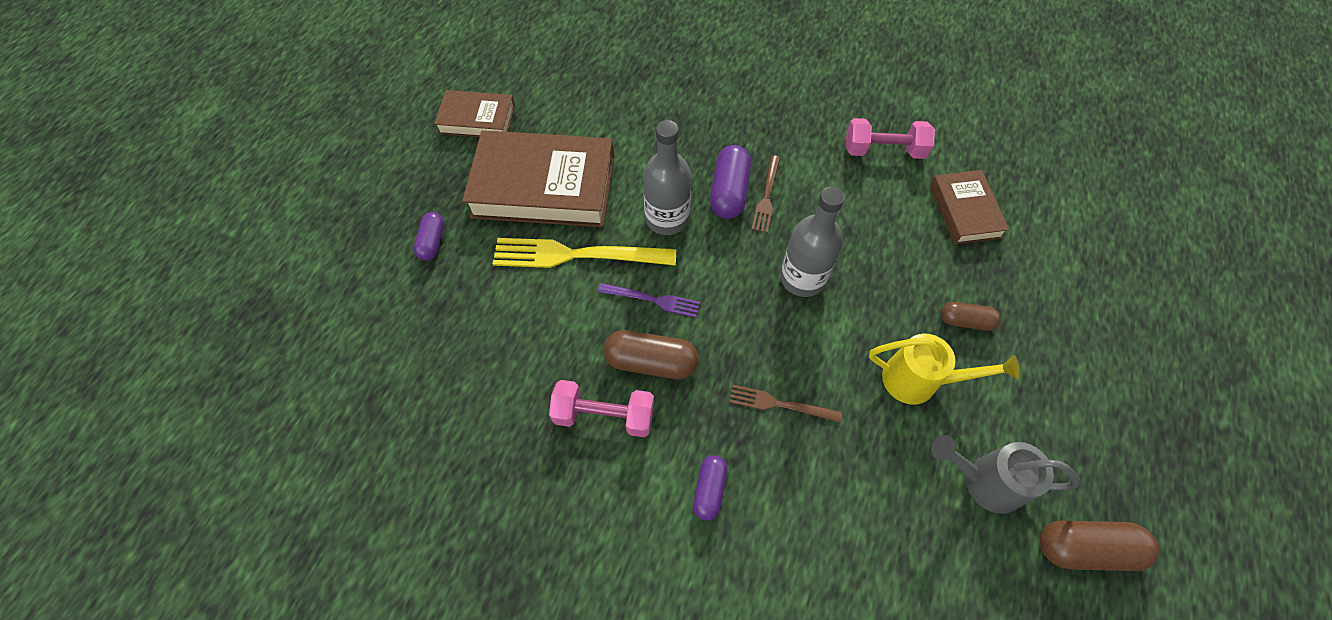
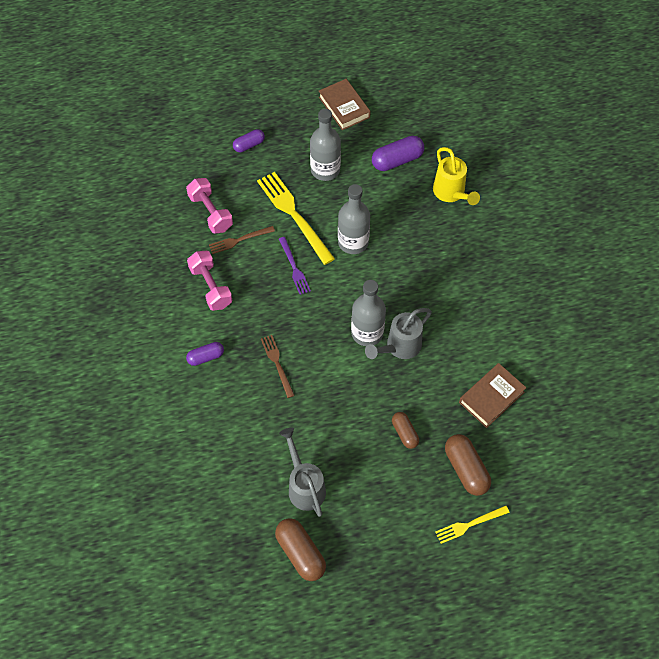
camera: 55 degrees right, 0 degrees up
(544, 186) = (325, 170): brown book -> grey bottle
(651, 362) = (256, 289): brown capsule -> brown capsule (466, 469)
(729, 192) = (398, 262): purple capsule -> purple capsule (397, 160)
(766, 196) = (411, 283): brown fork -> brown fork (239, 240)
(844, 257) = (399, 347): none -> grey watering can
(883, 151) = (503, 328): pink dumbbell -> pink dumbbell (210, 213)
(919, 381) = (344, 426): yellow watering can -> yellow watering can (451, 193)
(1123, 328) = (469, 524): none -> yellow fork

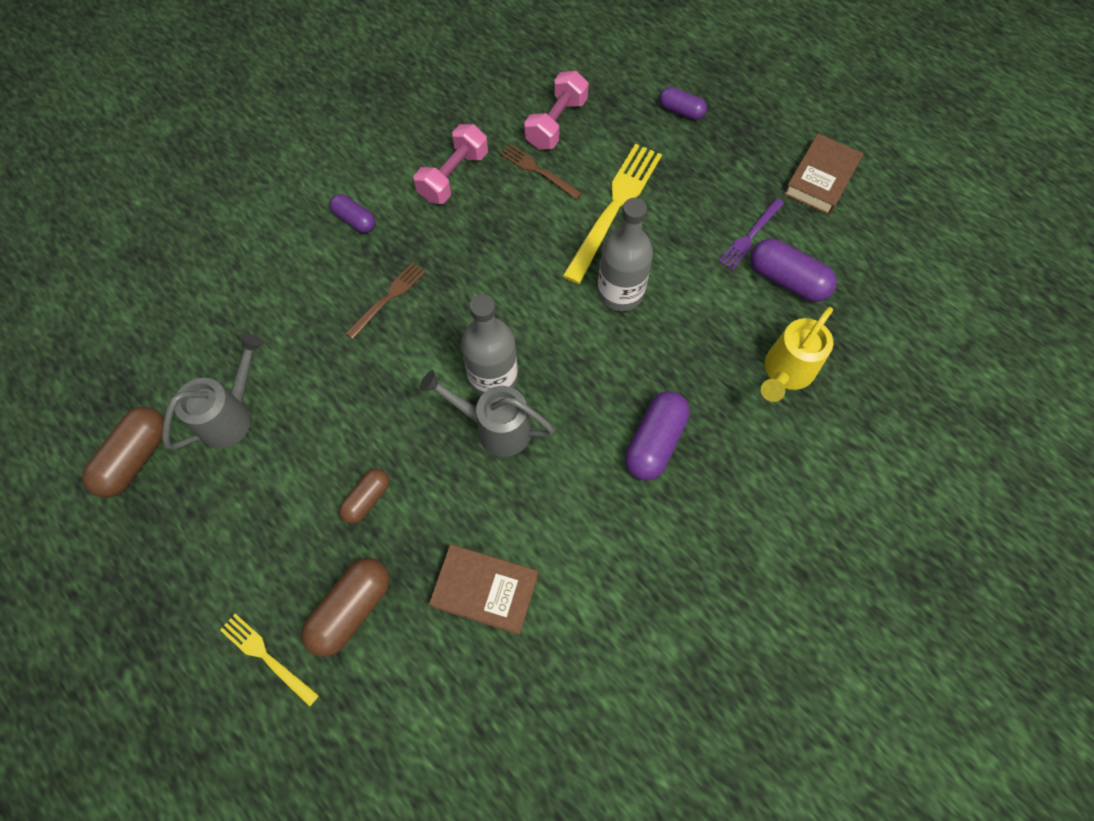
camera: 60 degrees right, 5 degrees up
(294, 267) = (537, 247): purple fork -> purple fork (750, 236)
(325, 170) = (707, 207): grey bottle -> none
(454, 274) = (654, 442): none -> purple capsule

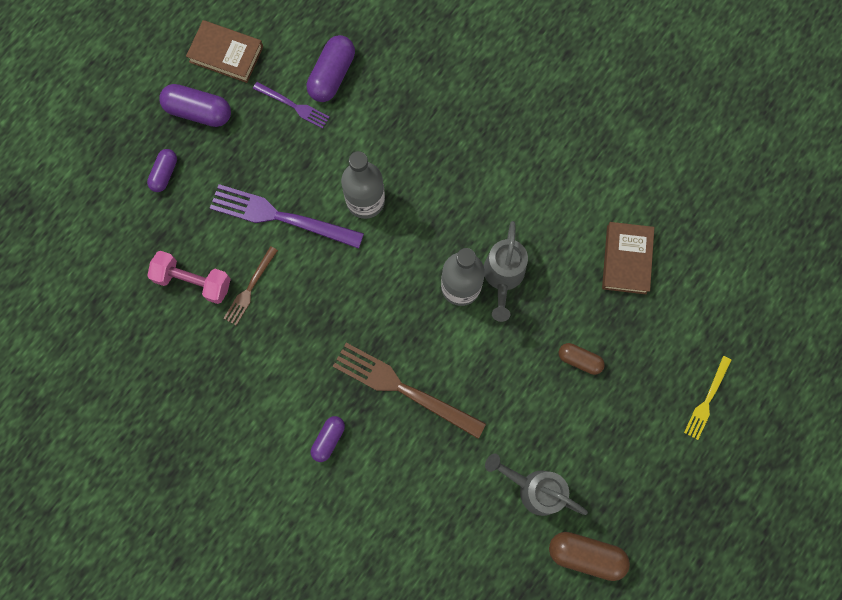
camera: 100 degrees left, 10 degrees up
(351, 609) = (661, 350): brown capsule -> none
(388, 298) = (403, 389): brown fork -> brown fork, size x1.84
(453, 176) = (267, 362): pink dumbbell -> none
(614, 207) = (280, 217): yellow fork -> purple fork
(654, 442) = (491, 159): purple capsule -> purple capsule (198, 111)
(785, 372) = (415, 72): yellow watering can -> none

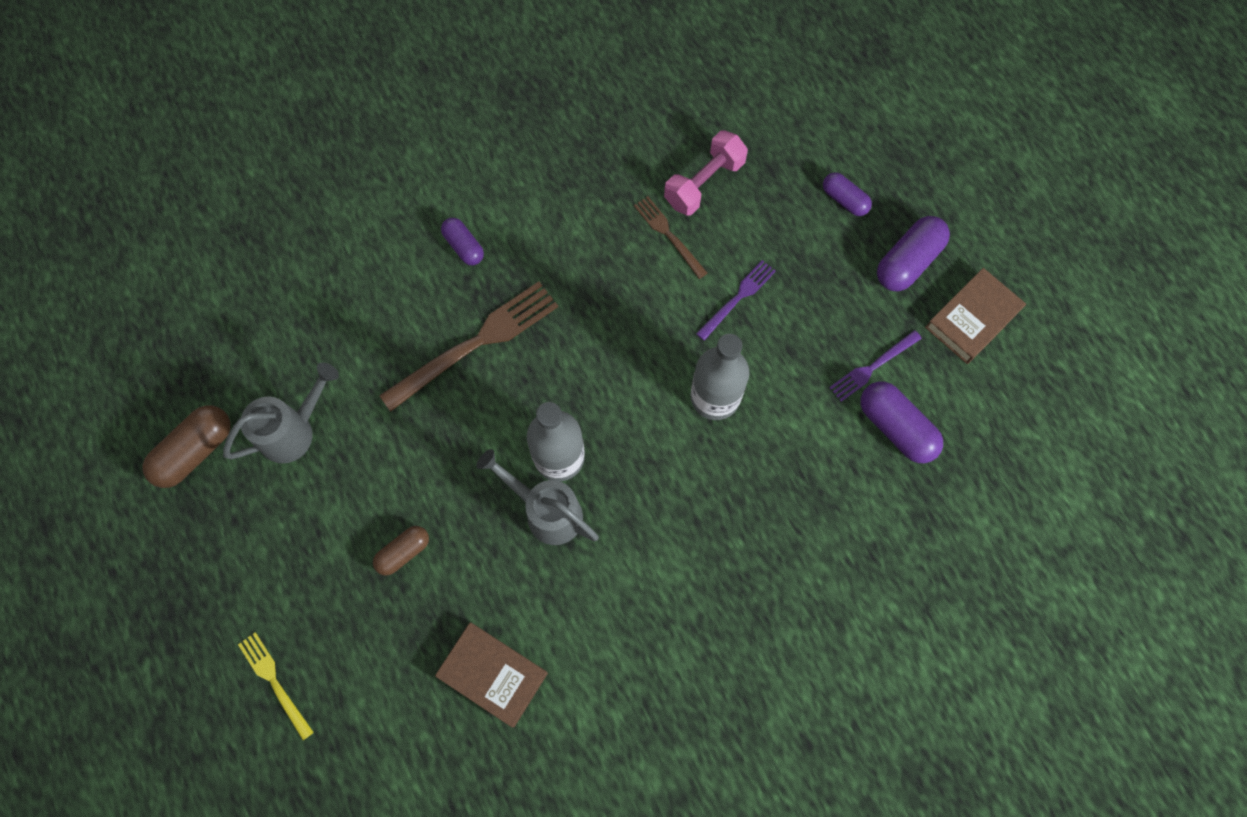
camera: 115 degrees right, 5 degrees down
(280, 217) = (738, 298): purple fork -> purple fork, size x0.54

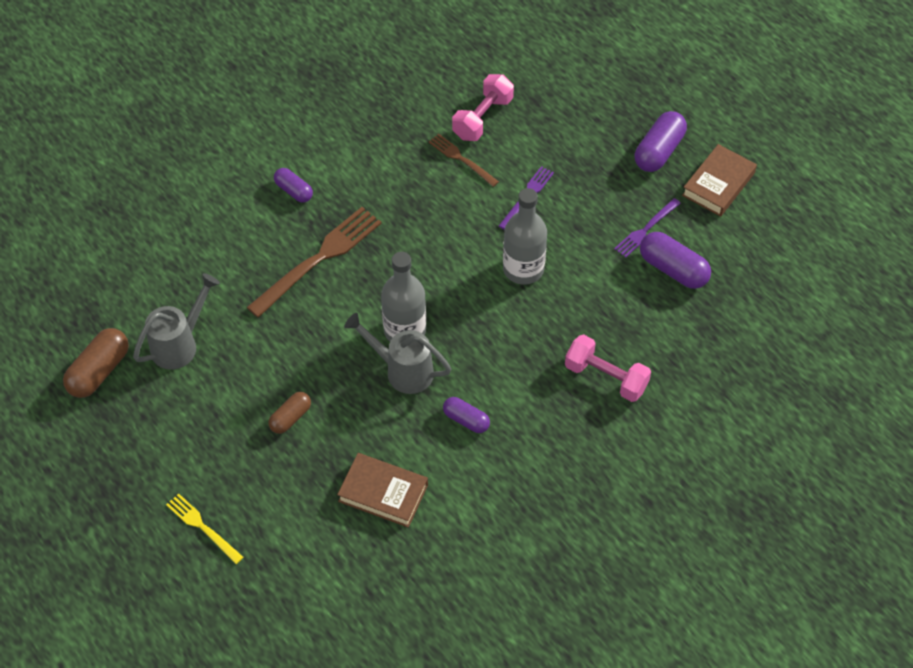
camera: 10 degrees left, 15 degrees down
(787, 563) = (606, 377): none -> pink dumbbell
(844, 200) = (599, 114): purple capsule -> purple capsule (466, 420)

